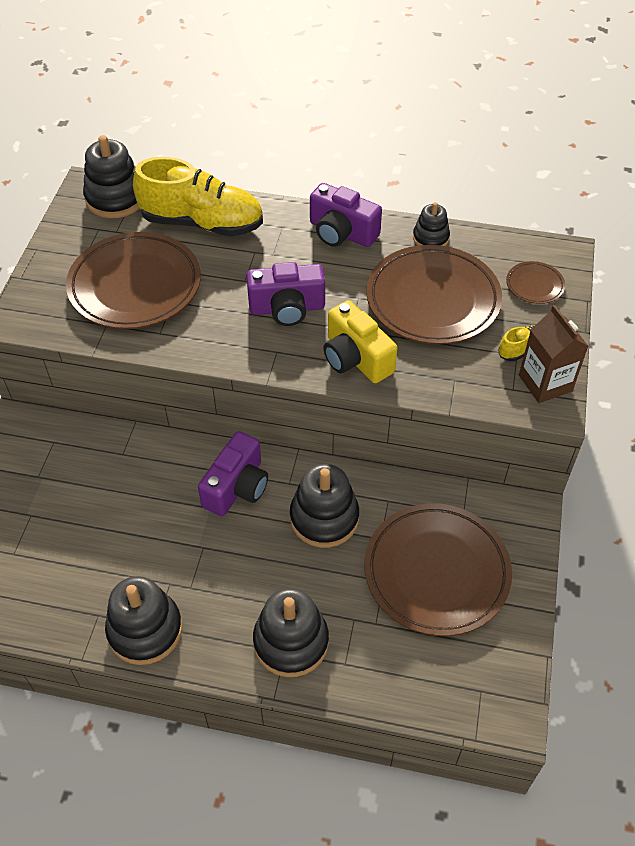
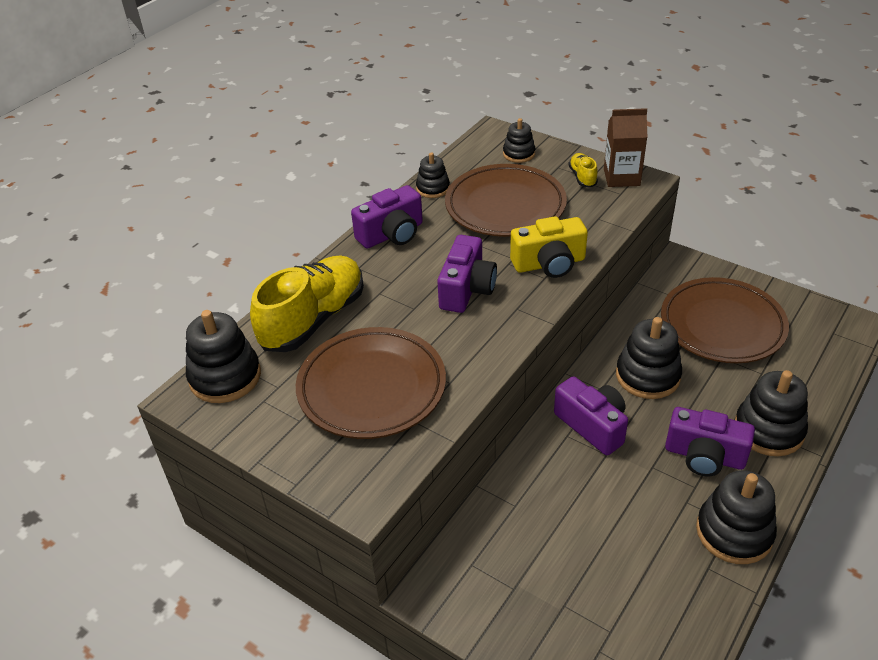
camera: 65 degrees left, 10 degrees down
(232, 588) = (704, 456): none -> purple camera
(534, 285) = (519, 154): brown plate -> black stacking toy

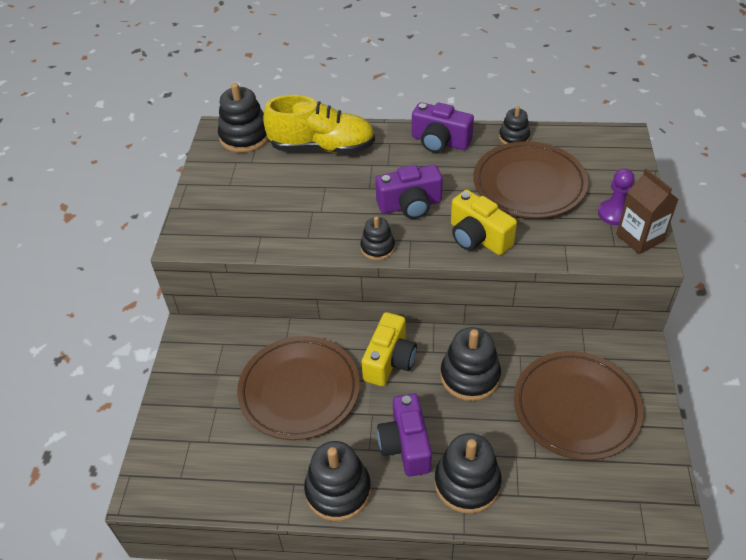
camera: 60 degrees right, 5 degrees up
(372, 387) = (278, 203): brown plate -> brown plate (299, 390)
(519, 154) = (608, 163): black stacking toy -> black stacking toy (377, 248)
(582, 177) = (614, 213): yellow shoe -> purple pawn
(592, 425) = (389, 360): purple camera -> yellow camera

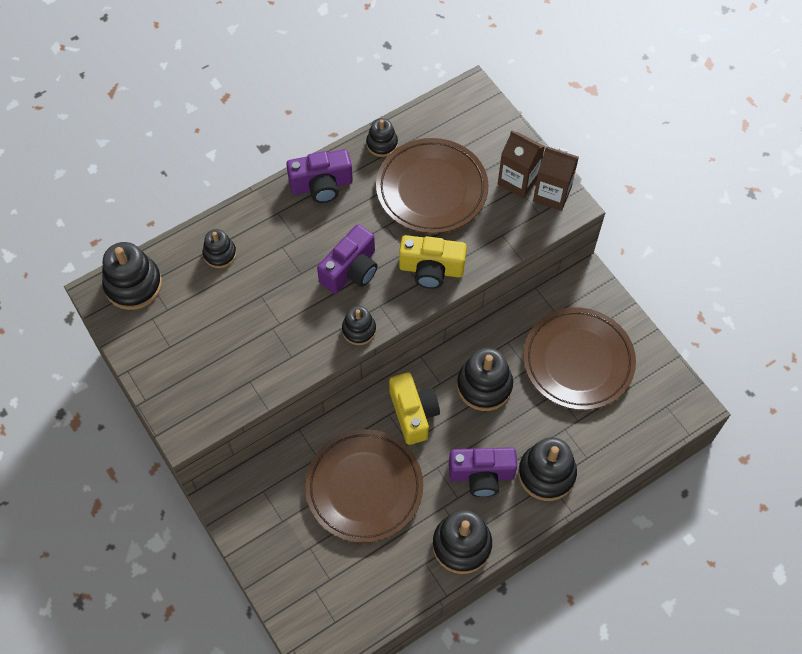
camera: 40 degrees left, 15 degrees up
(322, 147) = (220, 254): yellow shoe -> black stacking toy
(406, 445) = (481, 475): purple camera -> purple camera turned 45 degrees counterclockwise
(614, 213) = (518, 180): purple pawn -> brown carton

